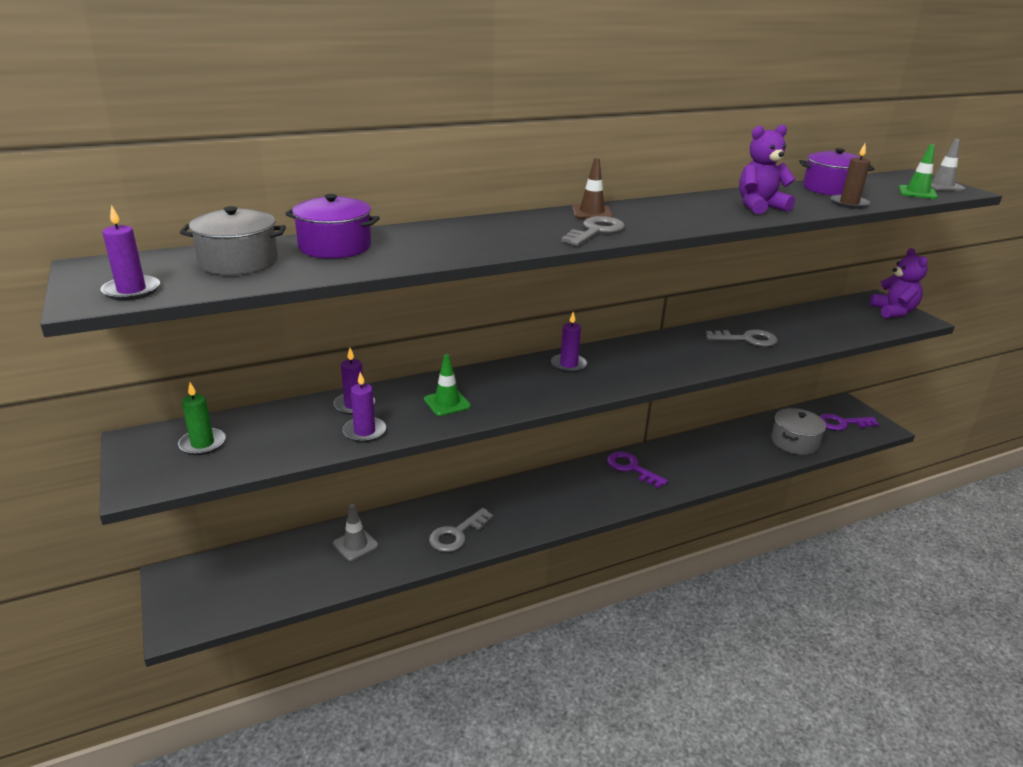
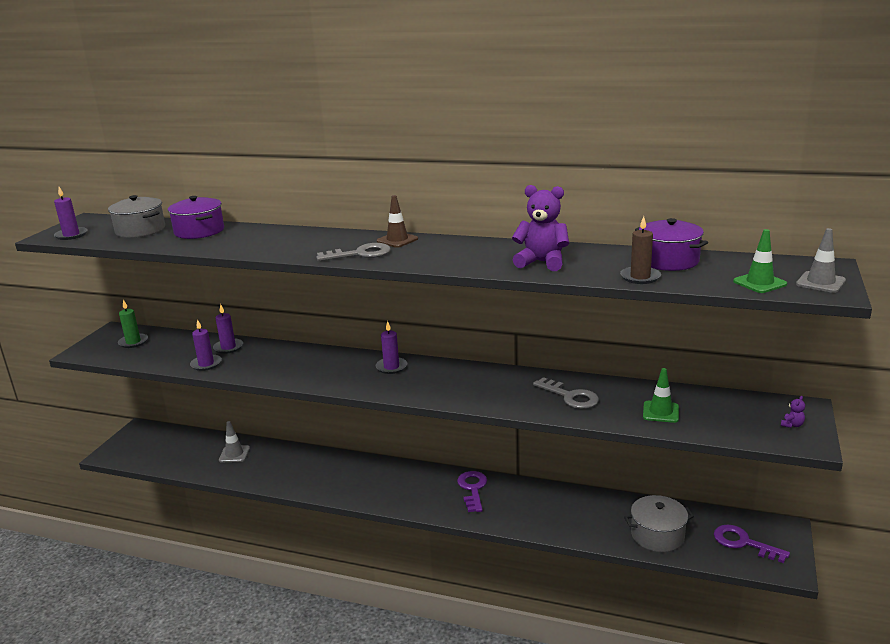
camera: 45 degrees right, 5 degrees down
(447, 403) = (274, 364): green traffic cone -> green traffic cone (660, 412)
(457, 534) = (293, 475): grey key -> none
(893, 312) = (792, 425): purple teddy bear -> purple teddy bear, size x0.41

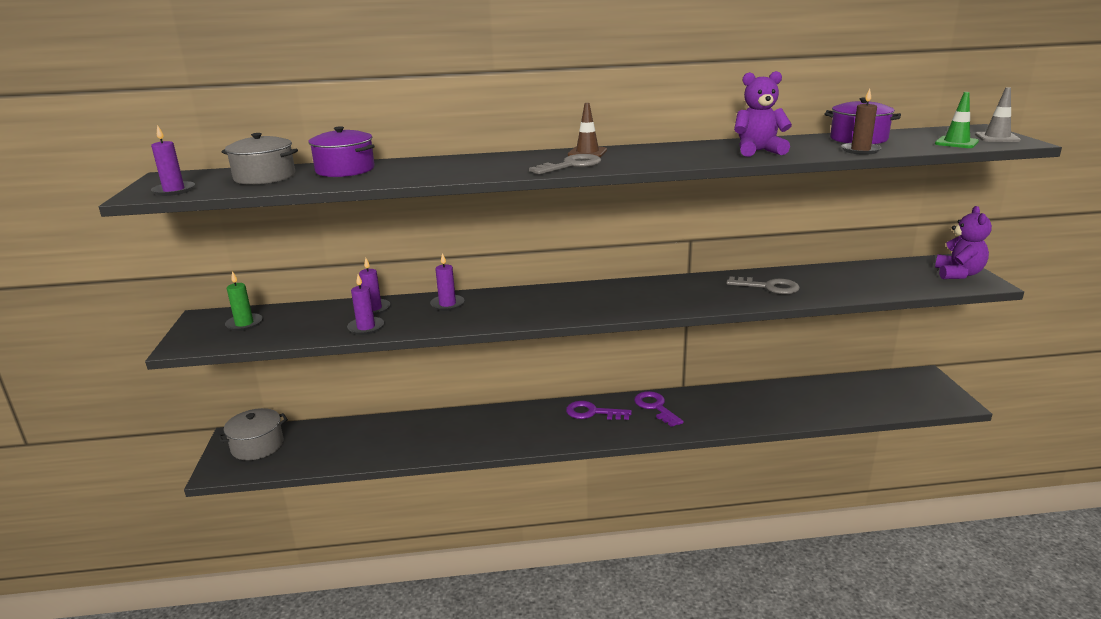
camera: 25 degrees left, 0 degrees up
(234, 454) = (378, 435): grey traffic cone -> none
(391, 367) = (575, 294): purple candle -> purple candle (447, 304)
(657, 535) = (842, 404): grey pot -> grey pot (257, 446)
(660, 412) = (854, 284): green traffic cone -> none
(743, 543) = (909, 393): purple key -> purple key (592, 412)
(792, 425) = (958, 274): purple teddy bear -> purple teddy bear, size x2.42

